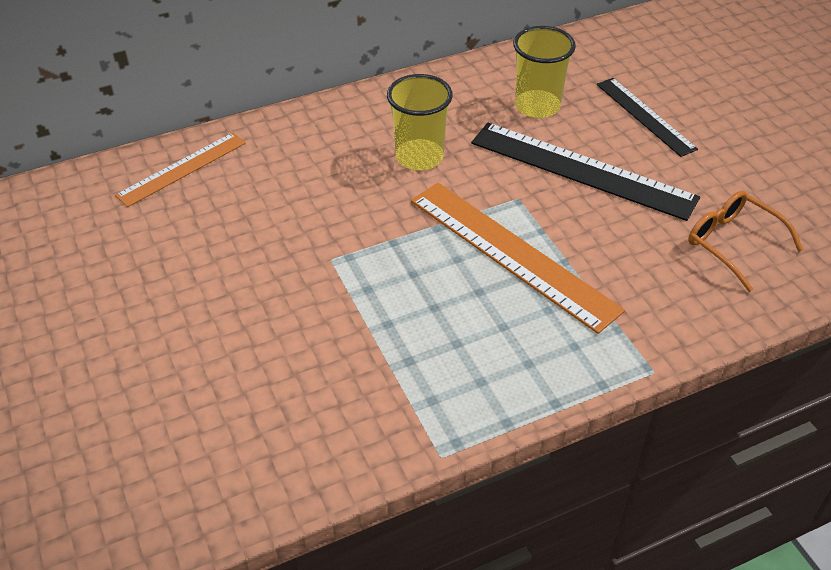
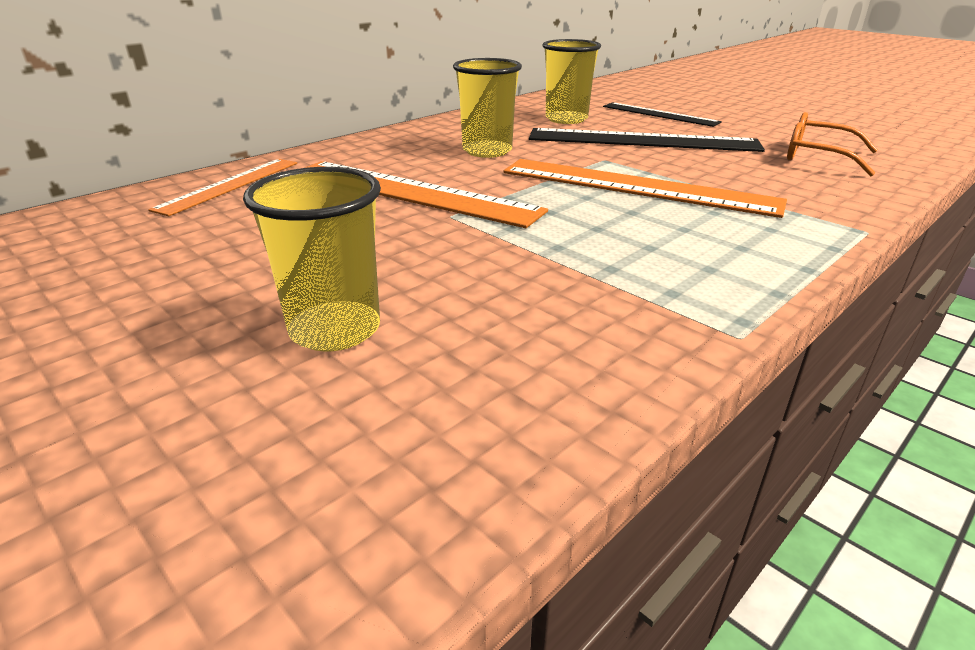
camera: 20 degrees left, 15 degrees down
(195, 374) = (335, 330): none -> yellow cup
(317, 216) = (411, 192): none -> orange ruler

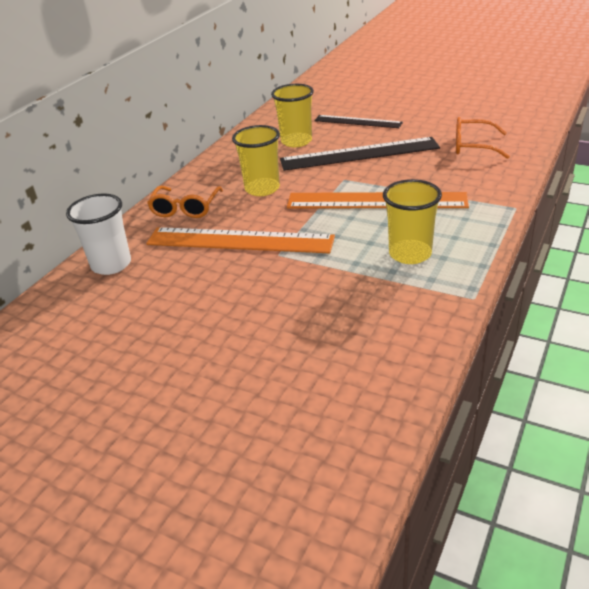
camera: 15 degrees left, 5 degrees up
(230, 185) = (111, 264): orange ruler -> white cup
(335, 330) = (274, 351): yellow cup -> yellow cup (410, 254)
(375, 152) = (185, 208): none -> orange glasses

